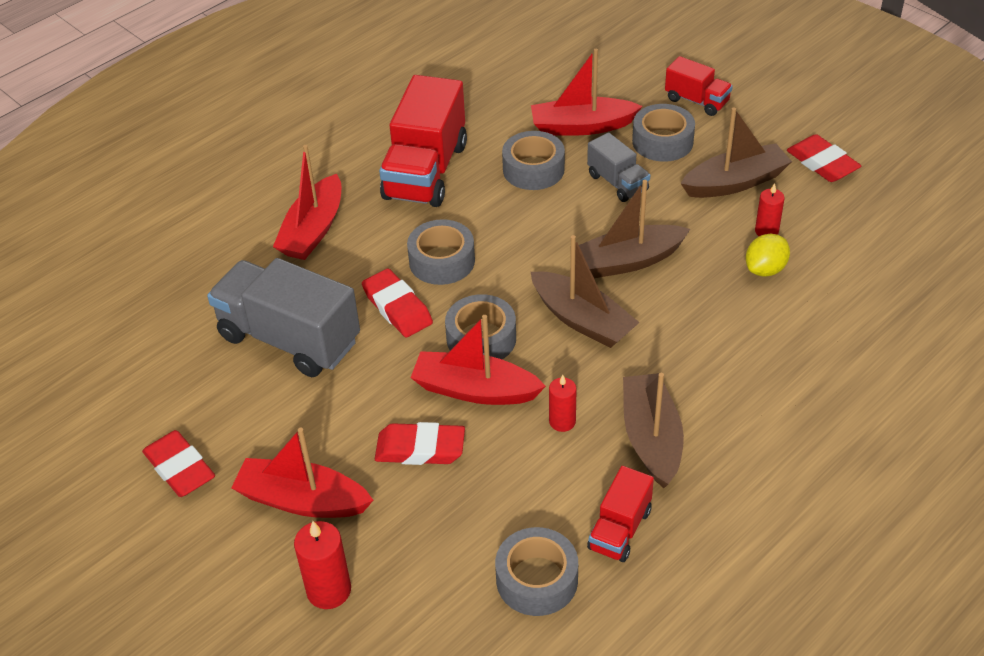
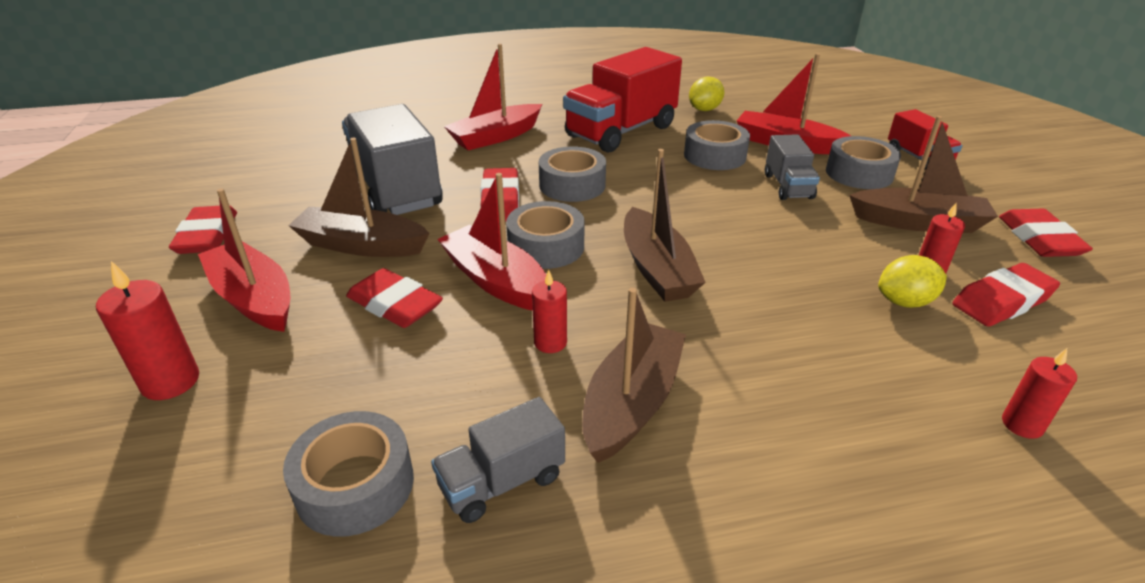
camera: 30 degrees right, 10 degrees down
(478, 106) = (704, 109): none -> yellow lemon
(620, 529) = (502, 482): red truck -> grey truck
(627, 261) = (746, 242): brown boat -> brown boat (361, 245)
(823, 239) = (1002, 301): none -> red eraser
(874, 337) = (1022, 424): none -> red candle

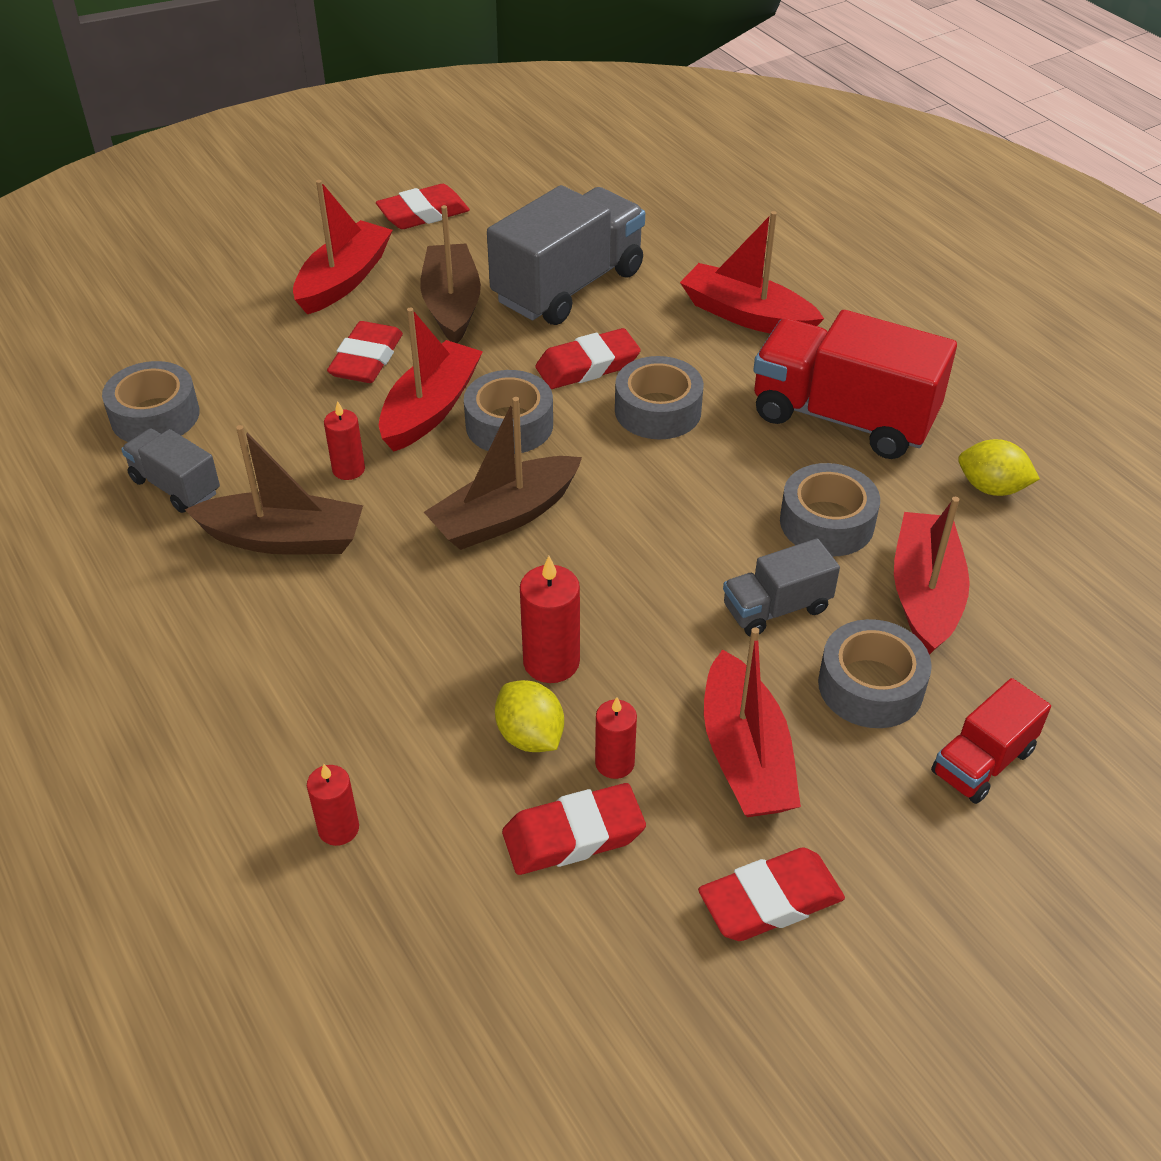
camera: 70 degrees right, 10 degrees up
(170, 381) = (231, 287): red candle -> red candle (551, 662)
(918, 222) = (745, 756): brown boat -> red boat
(1002, 301) = (573, 835): red eraser -> red eraser turned 60 degrees counterclockwise

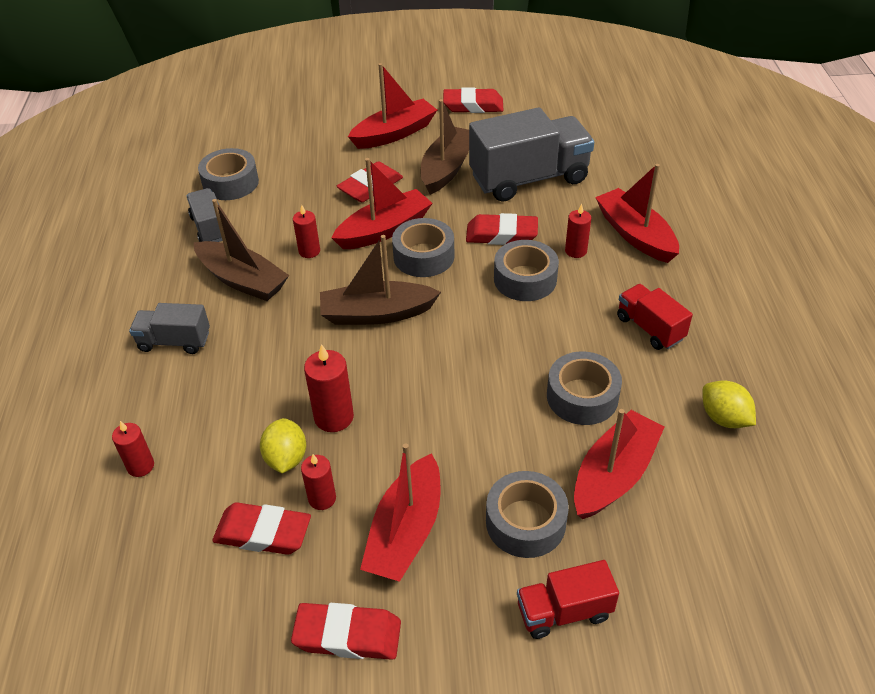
camera: 30 degrees right, 0 degrees up
(692, 357) = (575, 251): none -> red candle
(776, 608) = (502, 441): grey truck -> grey truck (174, 341)
(842, 418) = (650, 328): red truck -> red truck, size x0.52

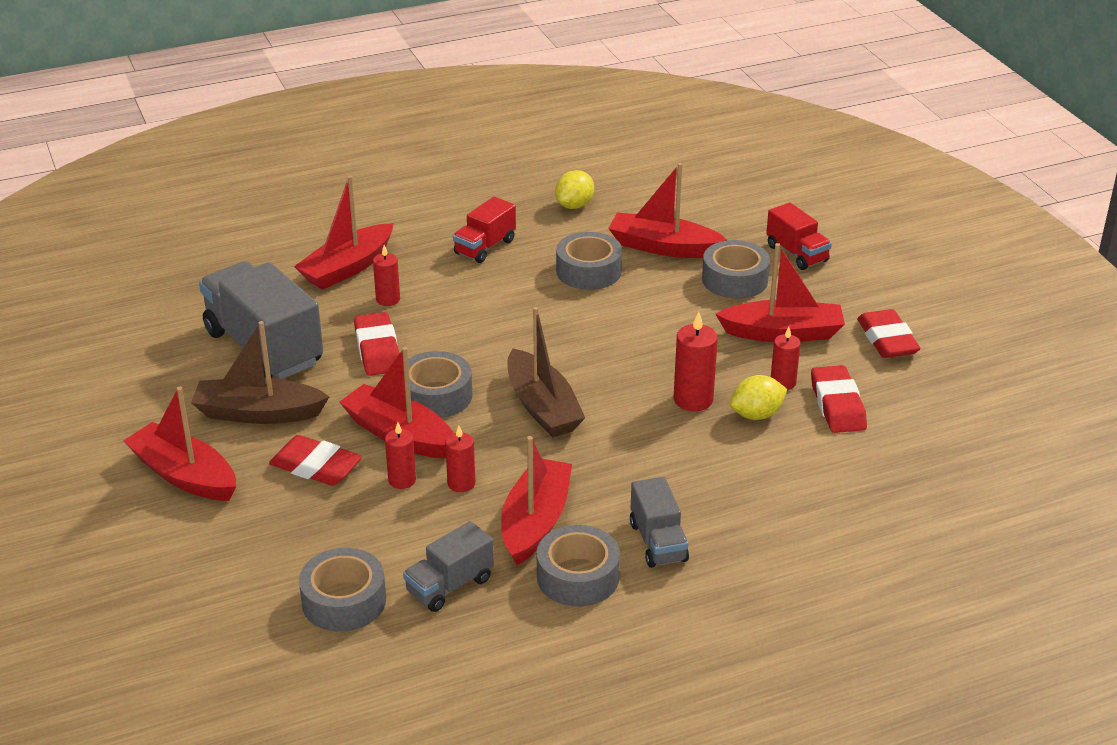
camera: 110 degrees left, 10 degrees down
(140, 466) = (825, 503): red candle -> red candle (402, 480)
(243, 280) = (535, 522): brown boat -> red boat
(473, 105) = (100, 420): red eraser -> none
(525, 279) = (446, 323): grey tape -> grey tape (578, 577)

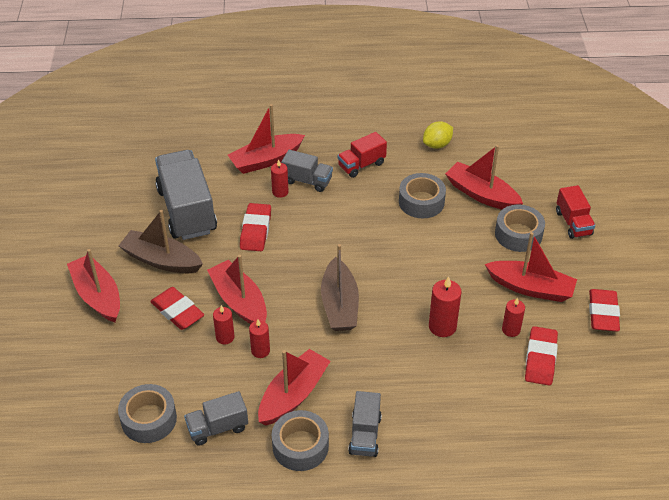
camera: 20 degrees right, 10 degrees up
(419, 279) = (307, 181): none -> grey truck
(436, 395) = (276, 277): grey tape -> none
(756, 415) = (480, 351): yellow lemon -> none

